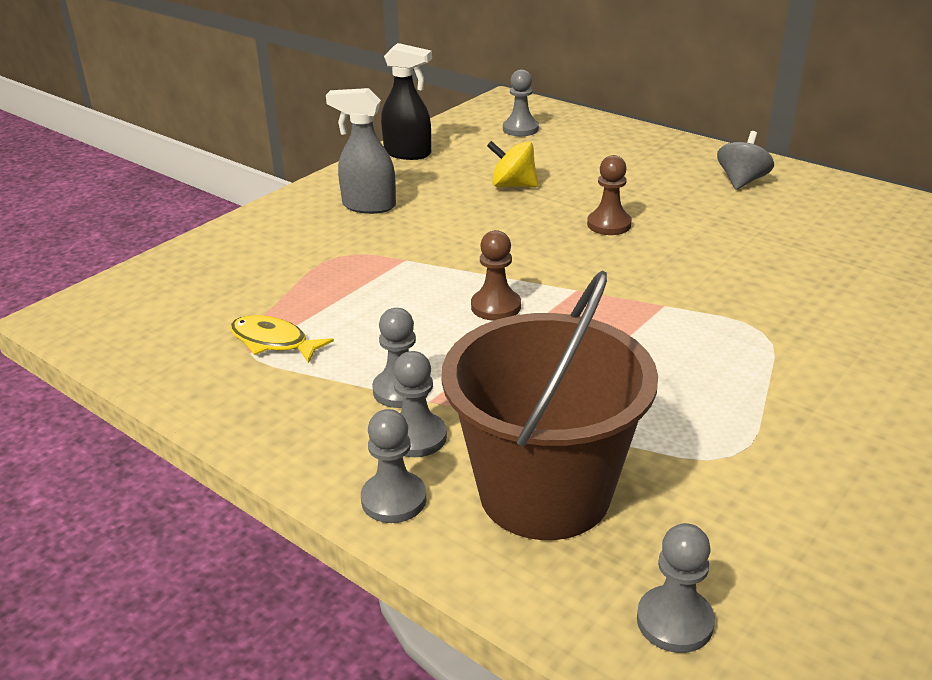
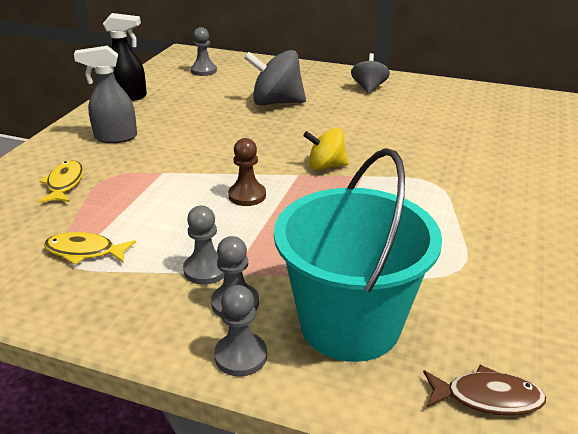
camera: 20 degrees left, 0 degrees up
(285, 256) = (64, 183): none -> yellow fish
(513, 185) = (217, 109): yellow spinning top -> yellow spinning top (326, 166)
(544, 492) = (350, 324): brown bucket -> turquoise bucket
(597, 186) = (276, 102): none -> grey spinning top
(609, 224) = (297, 127): brown pawn -> none
(674, 621) = (487, 397): grey pawn -> brown fish

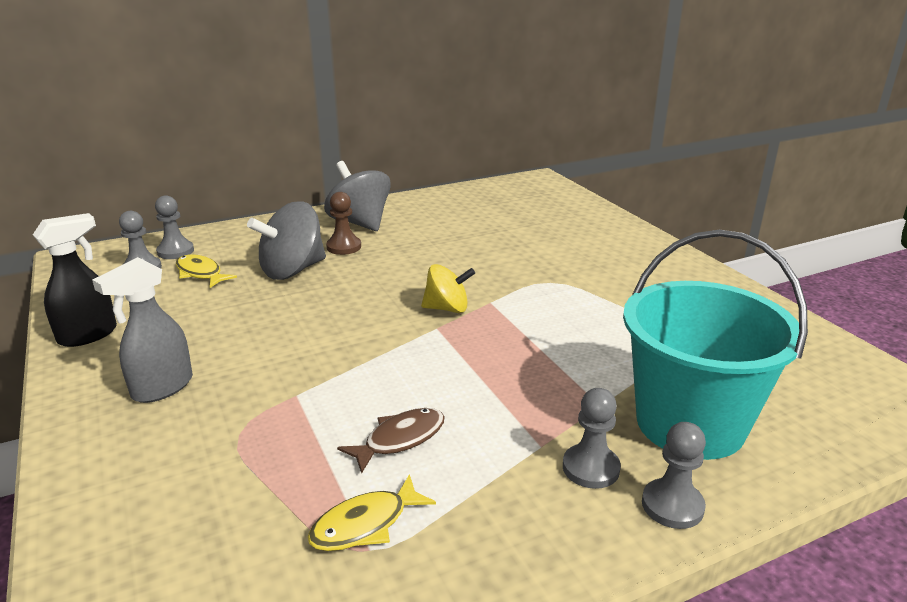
camera: 45 degrees left, 5 degrees down
(64, 183) = (193, 472): yellow fish -> yellow fish (200, 273)
(206, 270) = (515, 458): grey pawn -> grey pawn (175, 251)
(247, 195) = (427, 370): brown pawn -> brown pawn (344, 247)
(326, 166) = (447, 308): yellow spinning top -> yellow spinning top turned 135 degrees counterclockwise
(369, 88) = (360, 223): grey spinning top -> grey spinning top, size x1.60
(487, 397) = (835, 414): brown fish -> brown fish (400, 439)

